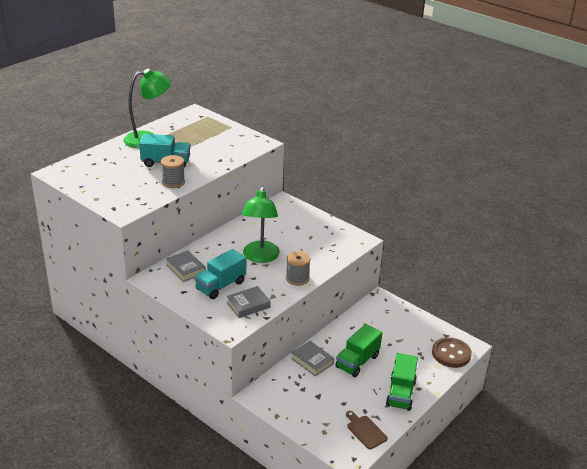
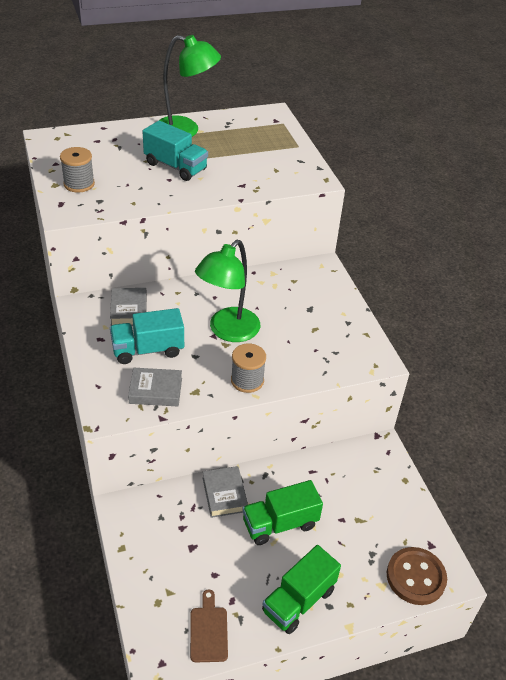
camera: 30 degrees right, 10 degrees up
(173, 182) = (158, 195): grey spool -> grey spool (79, 184)

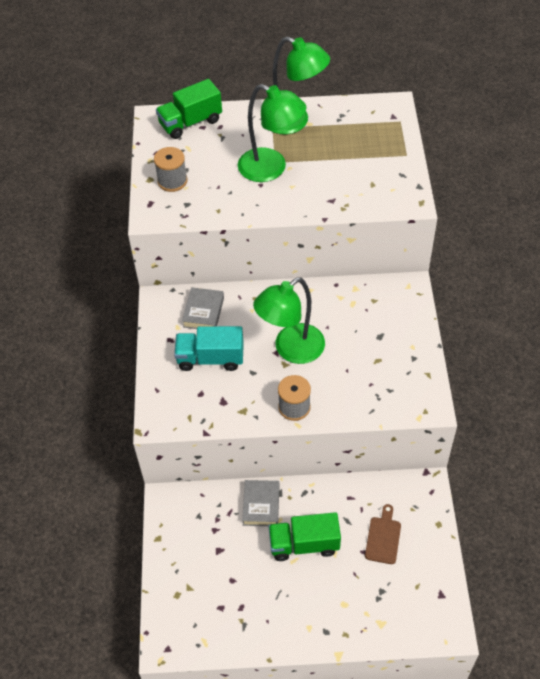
camera: 20 degrees right, 10 degrees up
(155, 391) = (207, 404): grey book -> none
(175, 166) = (271, 169): turquoise truck -> green lamp
(208, 630) = (214, 630): brown cutting board -> brown cutting board (383, 537)
(298, 600) = (300, 620): green truck -> green truck (190, 122)
(415, 577) = (415, 622): brown button -> none

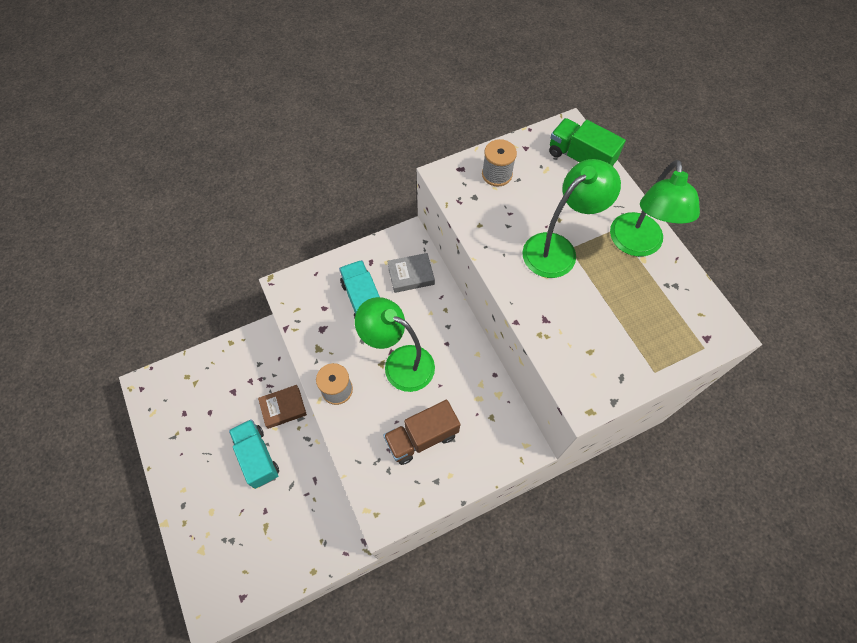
camera: 65 degrees right, 10 degrees up
(261, 505) = (283, 408): grey book -> brown book
(271, 169) = (558, 249): green lamp -> green lamp turned 135 degrees counterclockwise
(304, 544) = (257, 457): green truck -> turquoise truck
(370, 356) = (422, 437): none -> brown truck
(383, 537) = (284, 524): brown cutting board -> none

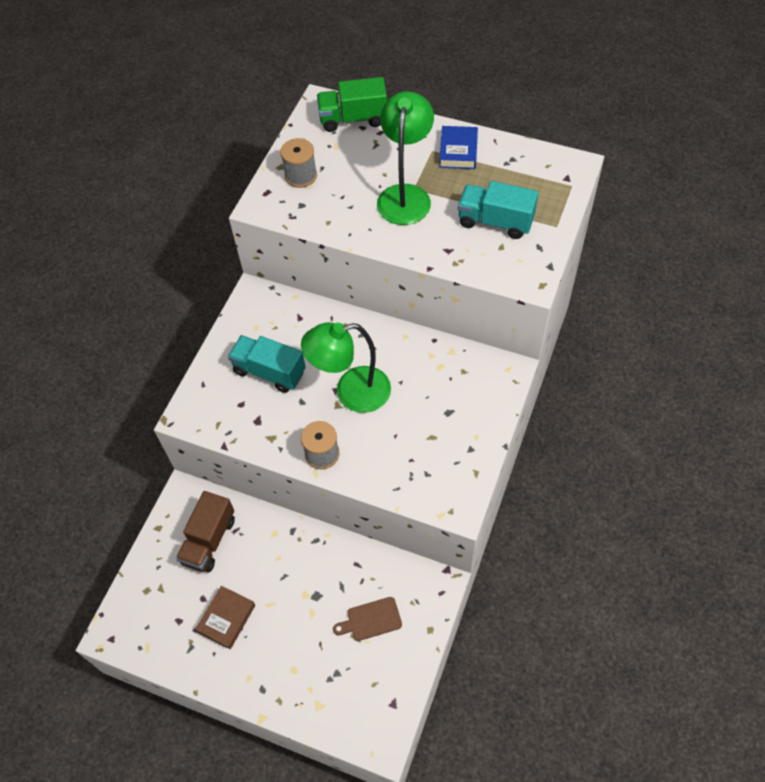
camera: 40 degrees left, 5 degrees down
(257, 457) = (288, 592): turquoise truck -> turquoise truck (495, 221)
(283, 408) = (268, 536): brown book -> brown book (226, 619)
(285, 526) = (371, 620): none -> brown cutting board
(411, 275) = (288, 321): grey book -> none
(422, 437) = (427, 429): brown truck -> brown truck (209, 540)
(636, 245) = (458, 151): green lamp -> blue book

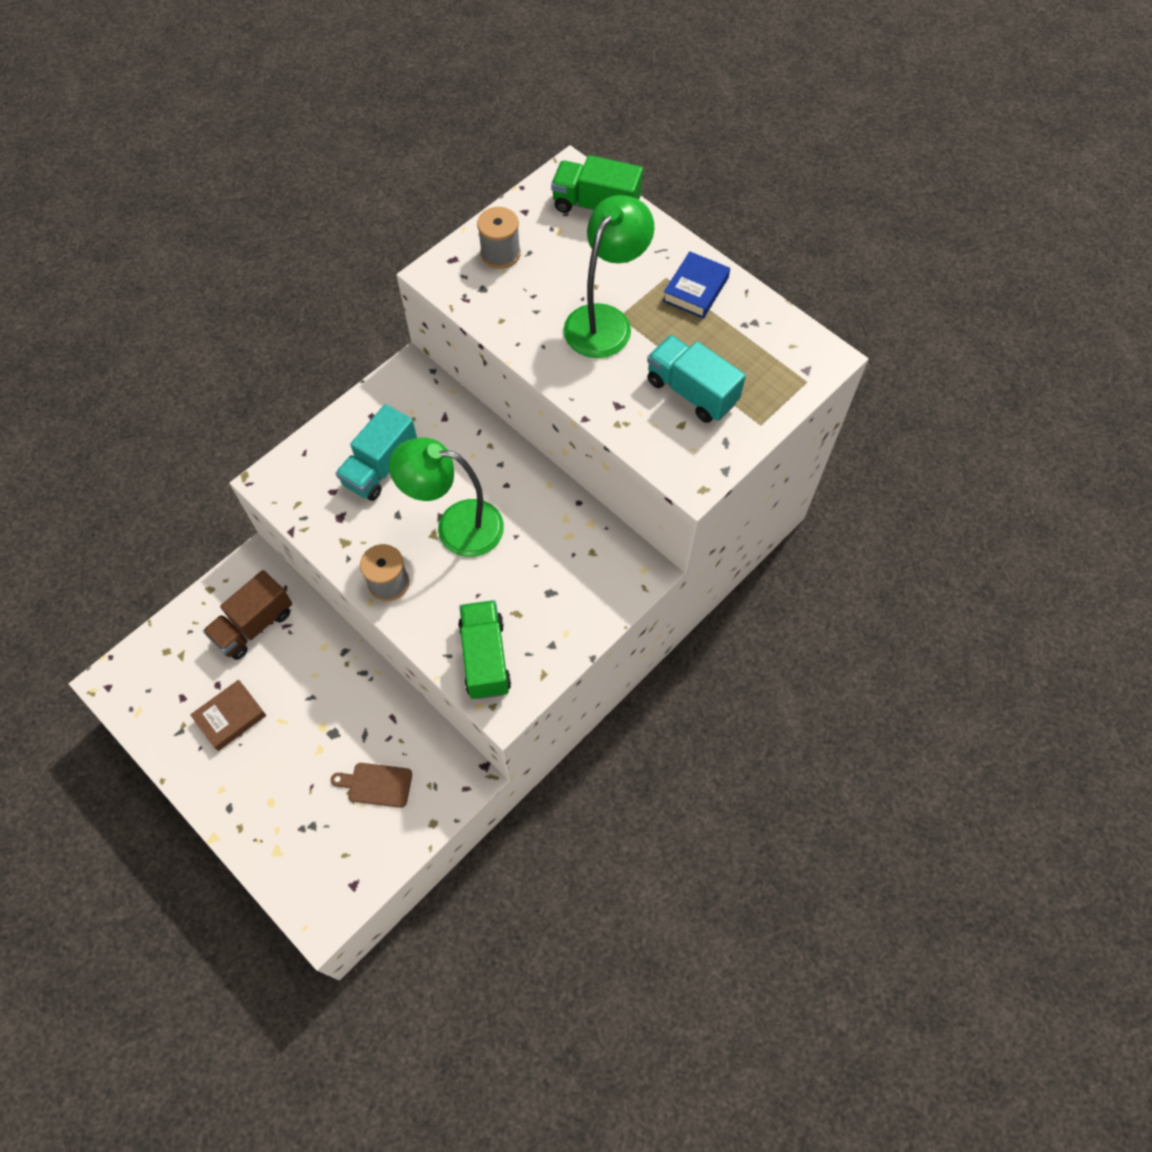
camera: 20 degrees right, 5 degrees up
(269, 372) = (380, 467): turquoise truck -> turquoise truck turned 105 degrees counterclockwise
(426, 478) = (485, 658): none -> green truck

